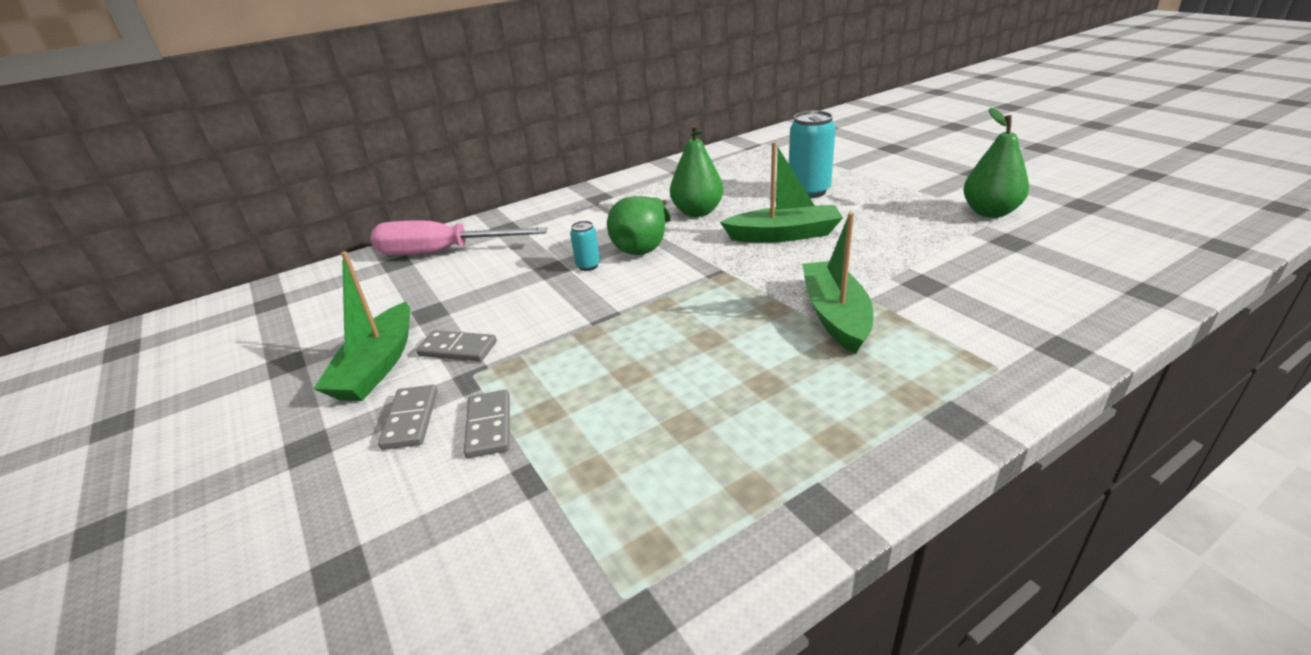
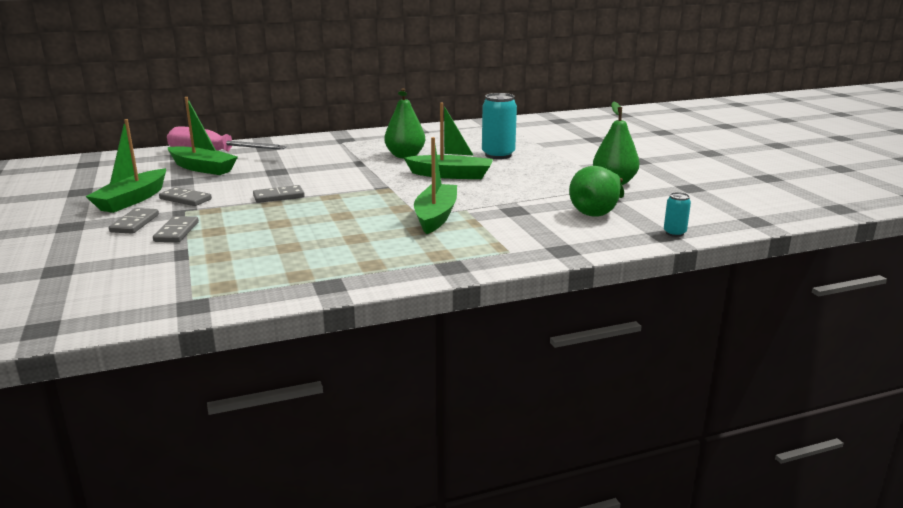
camera: 10 degrees right, 10 degrees down
(444, 281) = (202, 168): none -> green boat
(588, 266) = (302, 173): turquoise can -> turquoise can (674, 233)
(589, 317) = (279, 196): none -> grey domino
(643, 246) = (348, 168): green pear -> green pear (596, 212)

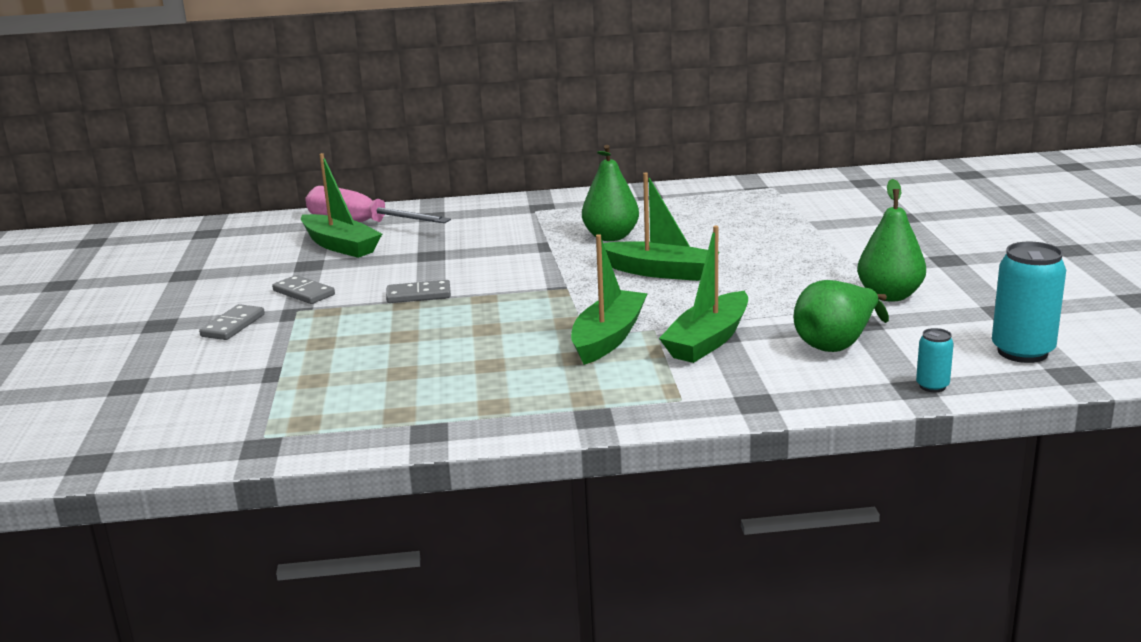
camera: 15 degrees right, 0 degrees up
(132, 200) = (241, 290): green boat -> green boat (708, 340)
(176, 232) = (277, 341): grey domino -> none
(498, 155) = (742, 241): turquoise can -> turquoise can (1022, 352)

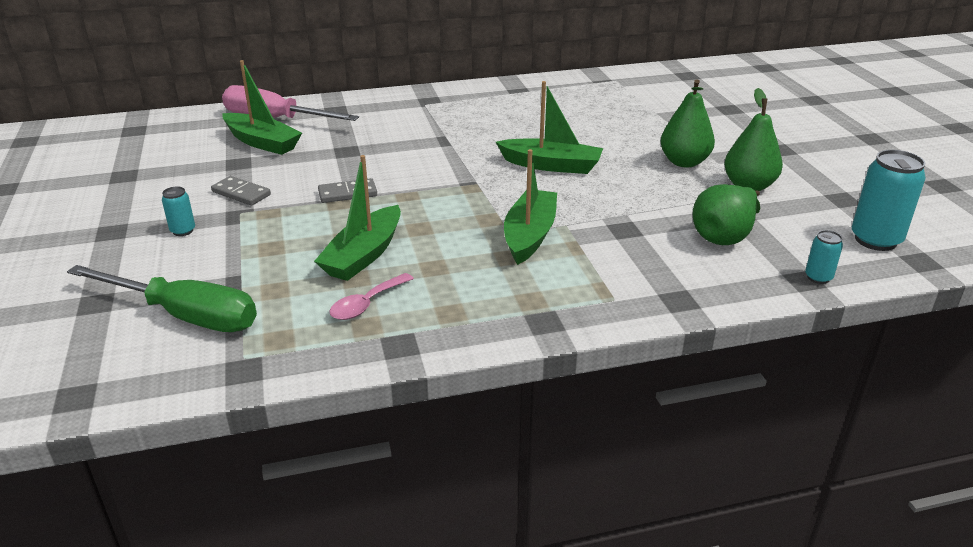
camera: 10 degrees left, 10 degrees up
(214, 399) = (185, 315): none -> green screwdriver
(233, 325) = (183, 231): grey domino -> turquoise can
(406, 395) = (367, 304): none -> pink spoon
(611, 237) = (498, 130): green pear -> green pear (684, 162)
(708, 340) = (616, 235): green boat -> green boat (364, 255)

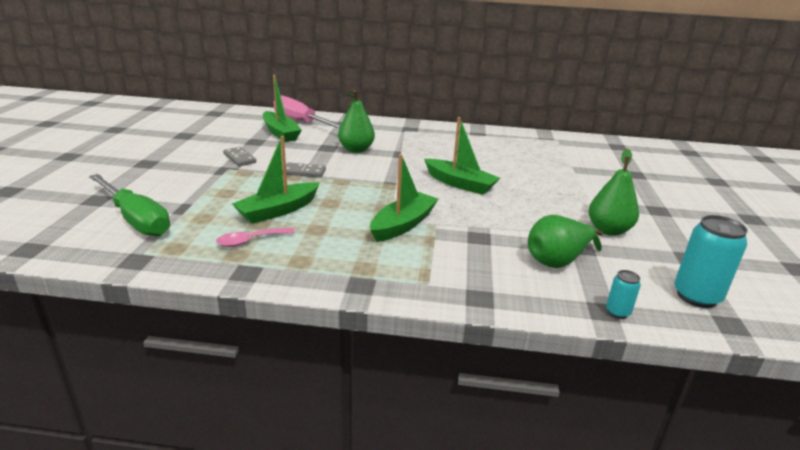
camera: 20 degrees right, 5 degrees down
(183, 231) = (185, 171): turquoise can -> none
(684, 162) = (566, 202): green pear -> green pear (356, 150)

